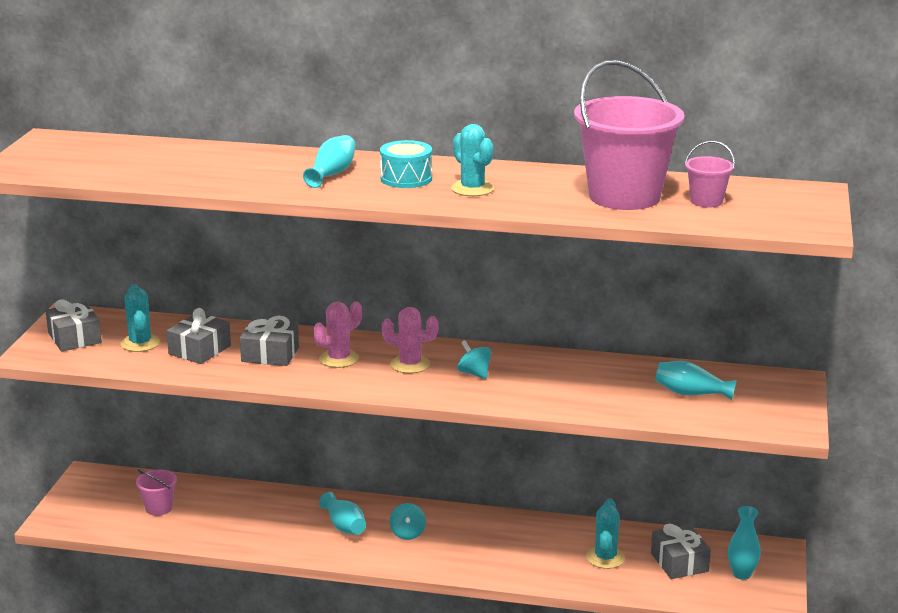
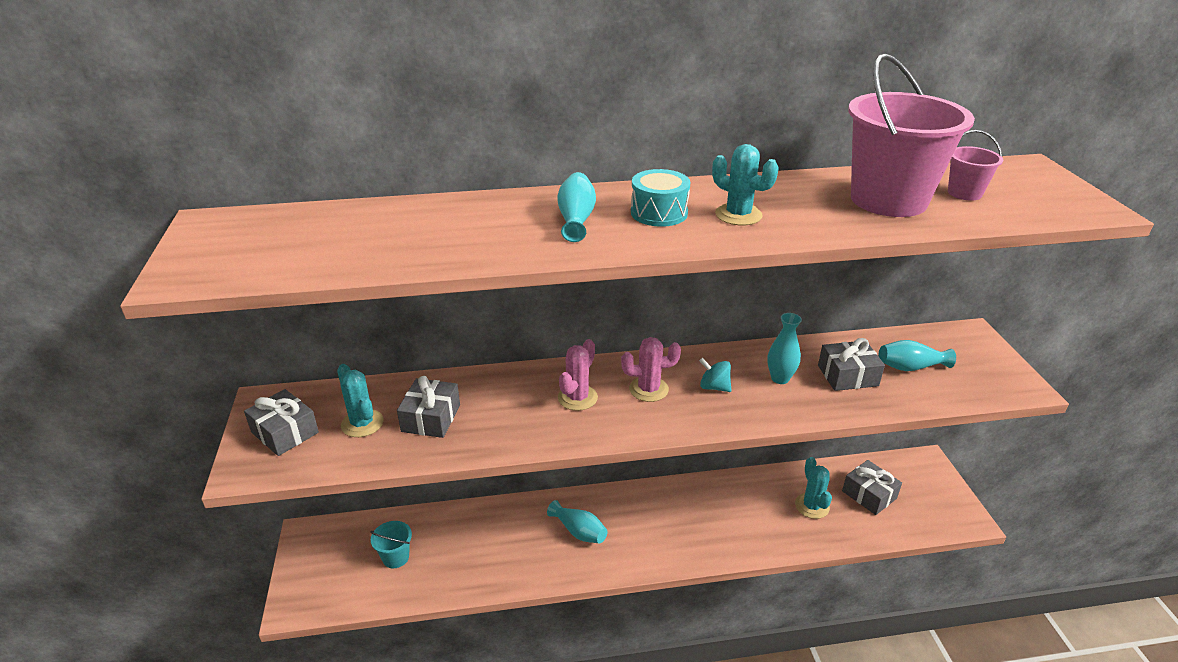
camera: 20 degrees left, 10 degrees up
(159, 508) = (395, 557): pink bucket -> turquoise bucket
(270, 354) = (506, 407): grey gift -> grey gift (847, 375)
(407, 533) = (638, 524): turquoise spinning top -> none
(741, 574) = (921, 494): turquoise vase -> turquoise vase (780, 378)

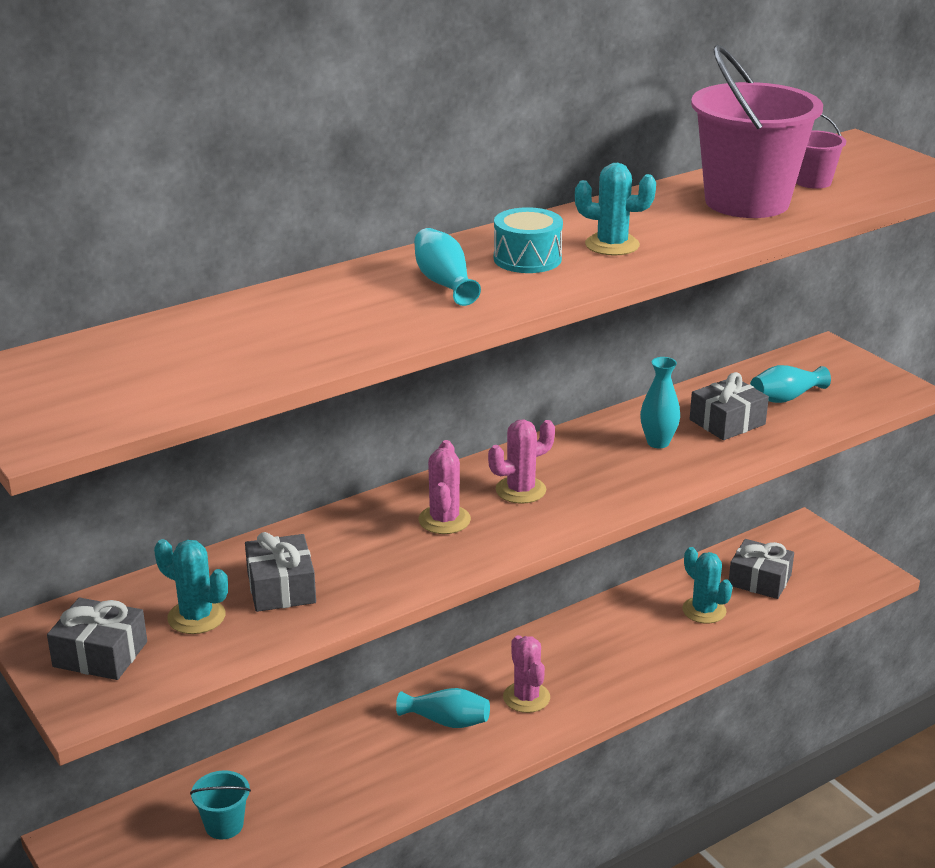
camera: 25 degrees left, 5 degrees down
(643, 532) = (526, 697): none -> pink cactus
(714, 387) = (592, 469): turquoise spinning top -> none

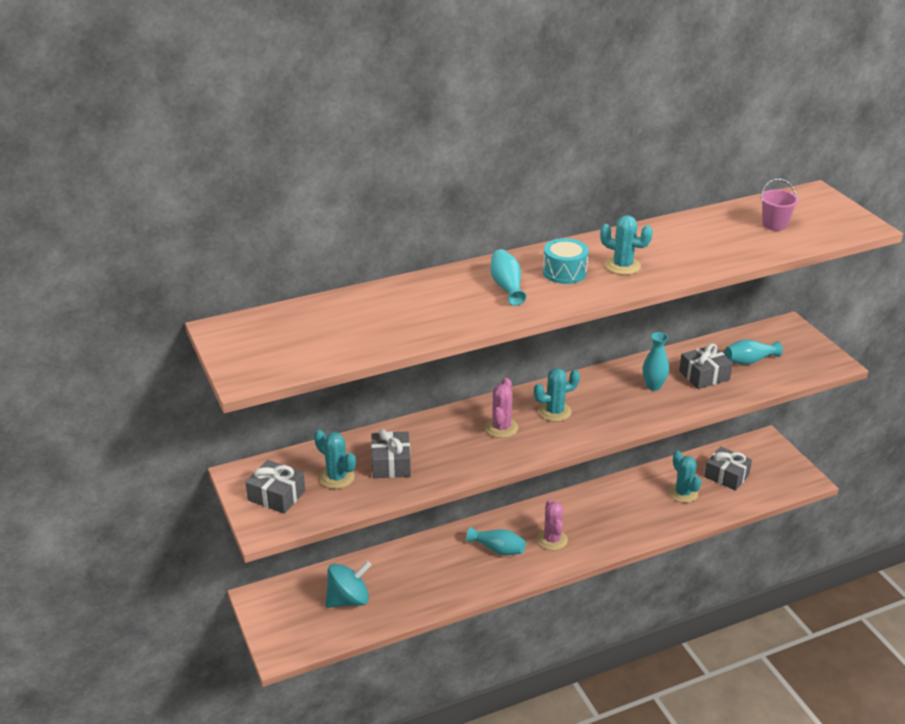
camera: 10 degrees right, 5 degrees up
(224, 825) = (348, 600): turquoise bucket -> turquoise spinning top
(520, 490) = (555, 412): pink cactus -> turquoise cactus
(747, 202) = (723, 238): pink bucket -> none

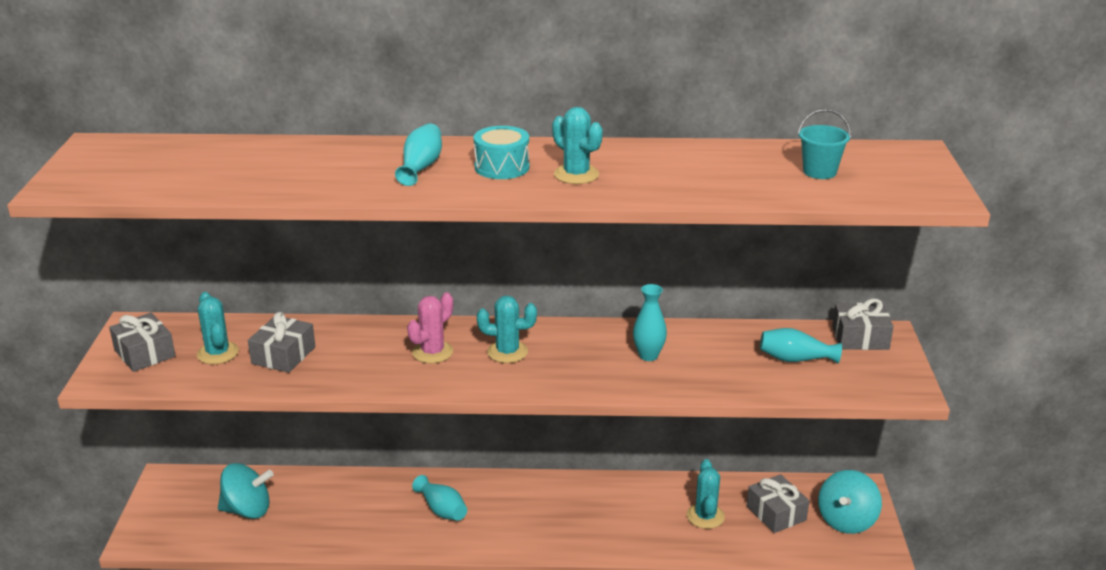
camera: 25 degrees right, 5 degrees down
(552, 539) = (509, 519): pink cactus -> none
(704, 375) = (722, 360): grey gift -> grey gift (860, 338)
(773, 466) = (846, 520): none -> turquoise spinning top
(774, 224) = (819, 172): pink bucket -> turquoise bucket

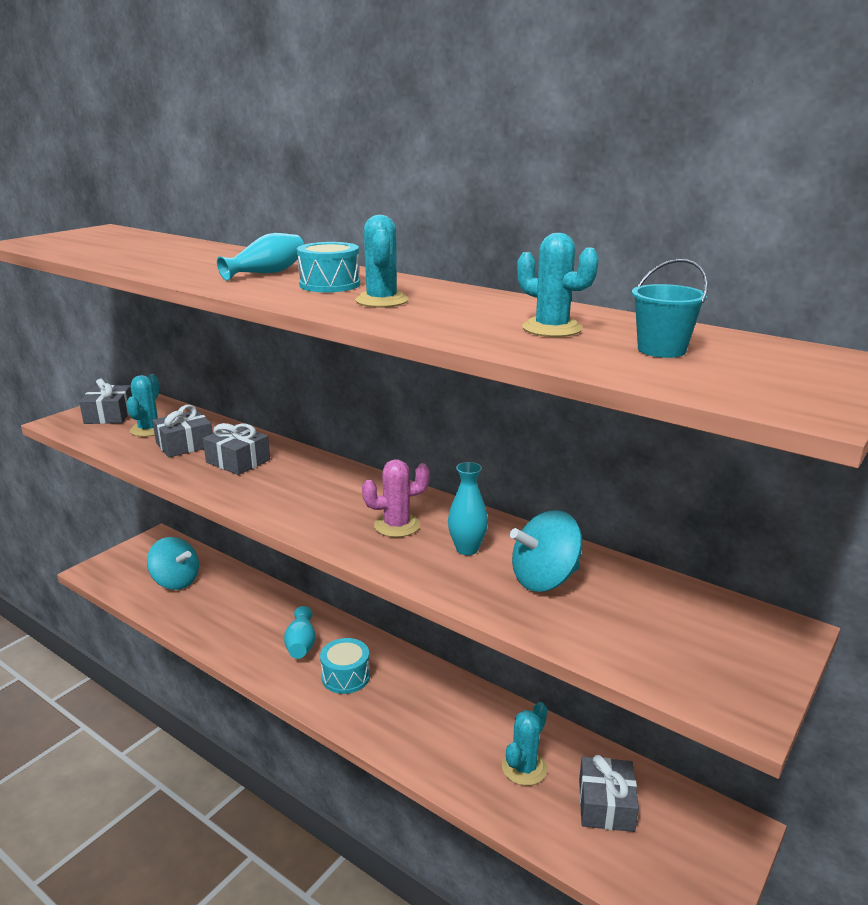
camera: 35 degrees right, 5 degrees down
(432, 352) = (287, 479): pink cactus -> pink cactus (397, 525)
(507, 352) = (345, 500): turquoise cactus -> turquoise cactus (552, 328)
(509, 516) = (346, 676): none -> turquoise drum
(795, 359) = (627, 613): turquoise vase -> none
(846, 520) = (686, 859): turquoise spinning top -> turquoise spinning top (545, 579)
(860, 338) = (742, 621): grey gift -> grey gift (238, 461)

